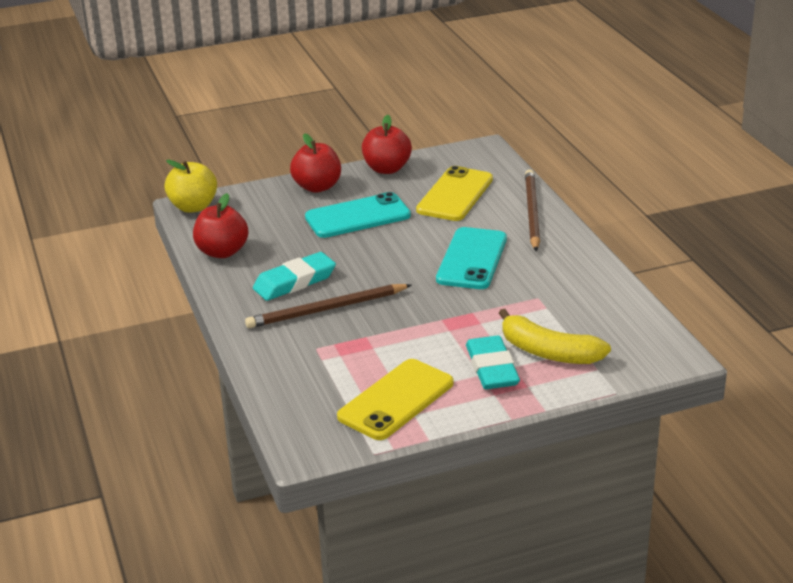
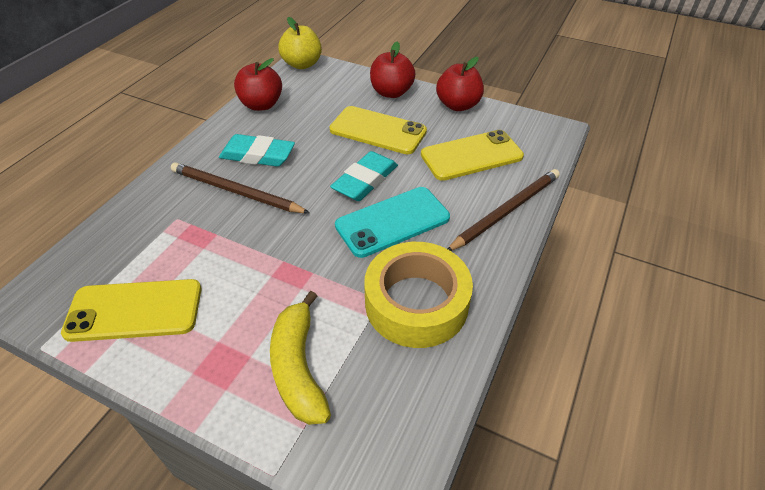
camera: 45 degrees right, 15 degrees up
(357, 216) = (378, 130): turquoise phone -> yellow phone
(492, 368) = (235, 343): turquoise eraser -> turquoise eraser (365, 180)
(560, 286) = (416, 303): none -> yellow tape

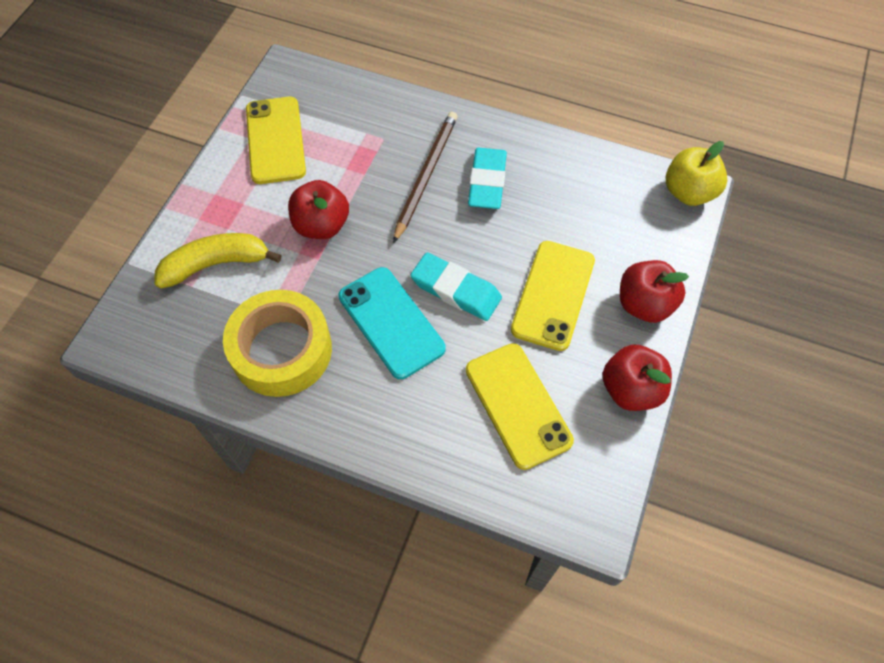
camera: 85 degrees right, 15 degrees up
(261, 105) = (584, 166): red apple -> red apple (321, 225)
(506, 211) = (417, 441): brown pencil -> none

